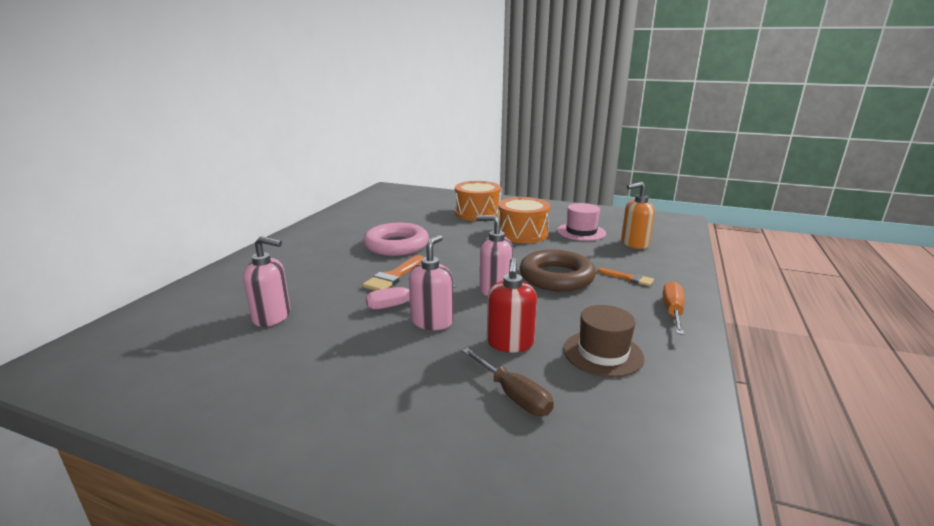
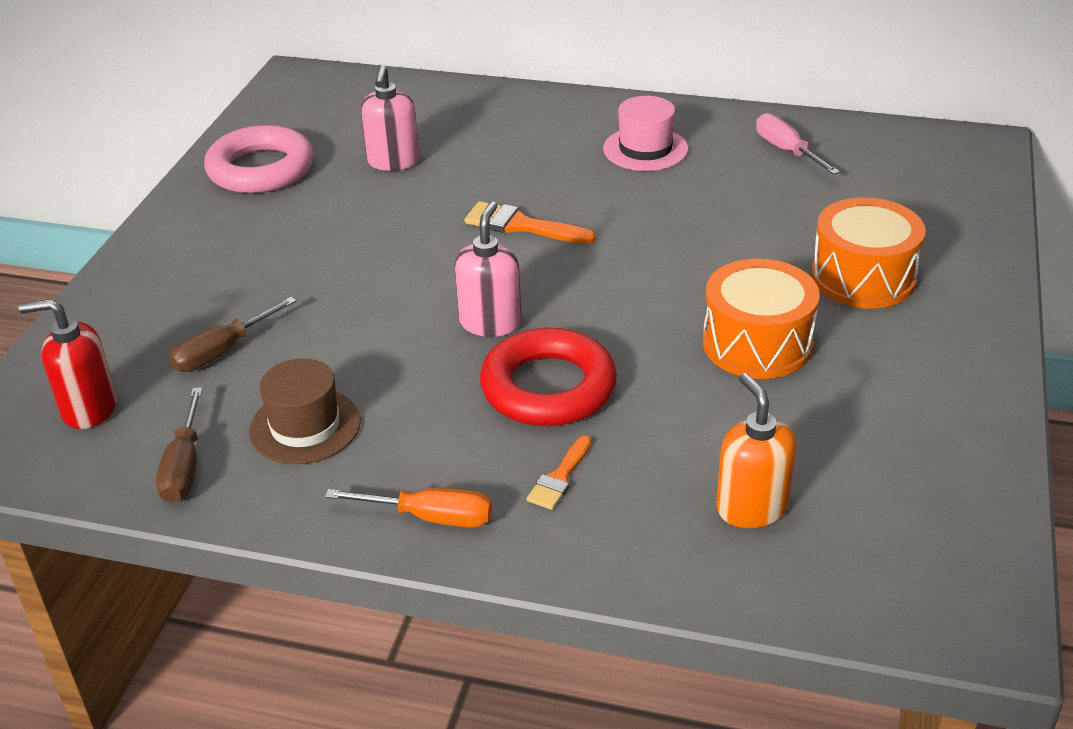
camera: 85 degrees right, 15 degrees up
(396, 245) = (645, 208): pink ring -> pink ring (261, 169)
(401, 304) = (433, 245): pink screwdriver -> pink screwdriver (787, 151)
(432, 321) = (386, 276): pink soap dispenser -> none
(510, 343) = (331, 344): red soap dispenser -> red soap dispenser (89, 409)
(556, 277) = (548, 387): brown ring -> red ring
(581, 232) = (800, 428): pink hat -> pink hat (645, 149)
(661, 408) = (184, 466): none -> brown screwdriver

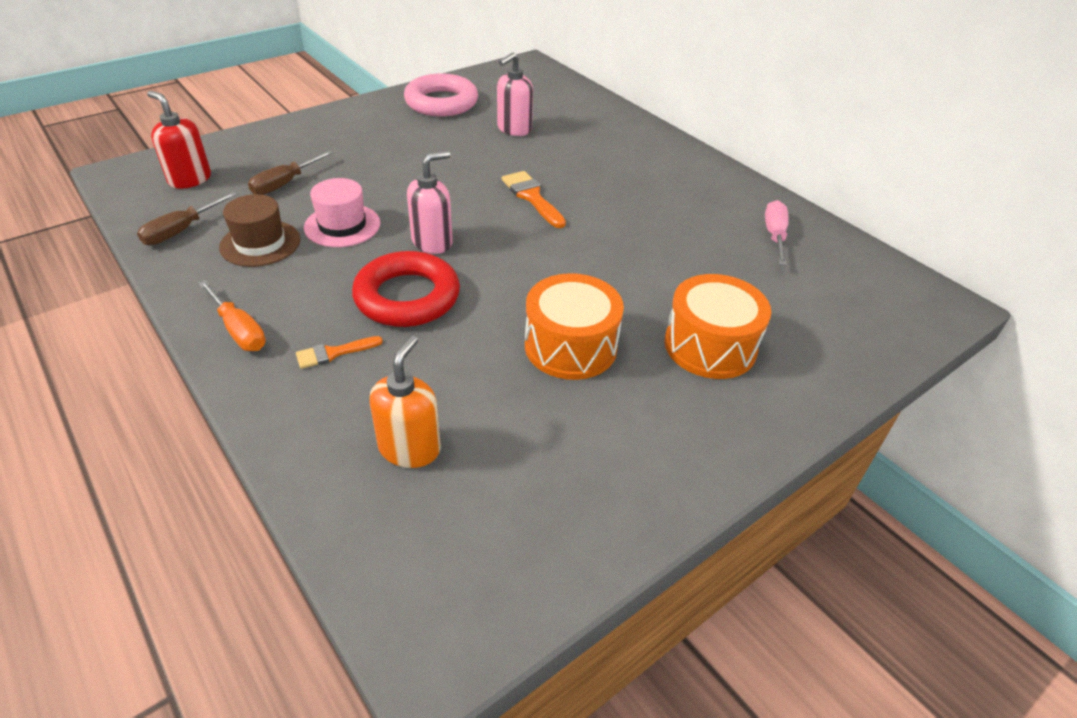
camera: 35 degrees right, 5 degrees up
(223, 351) = (285, 183): brown screwdriver -> brown screwdriver turned 45 degrees counterclockwise
(645, 149) = (675, 189): pink hat -> pink hat (342, 225)

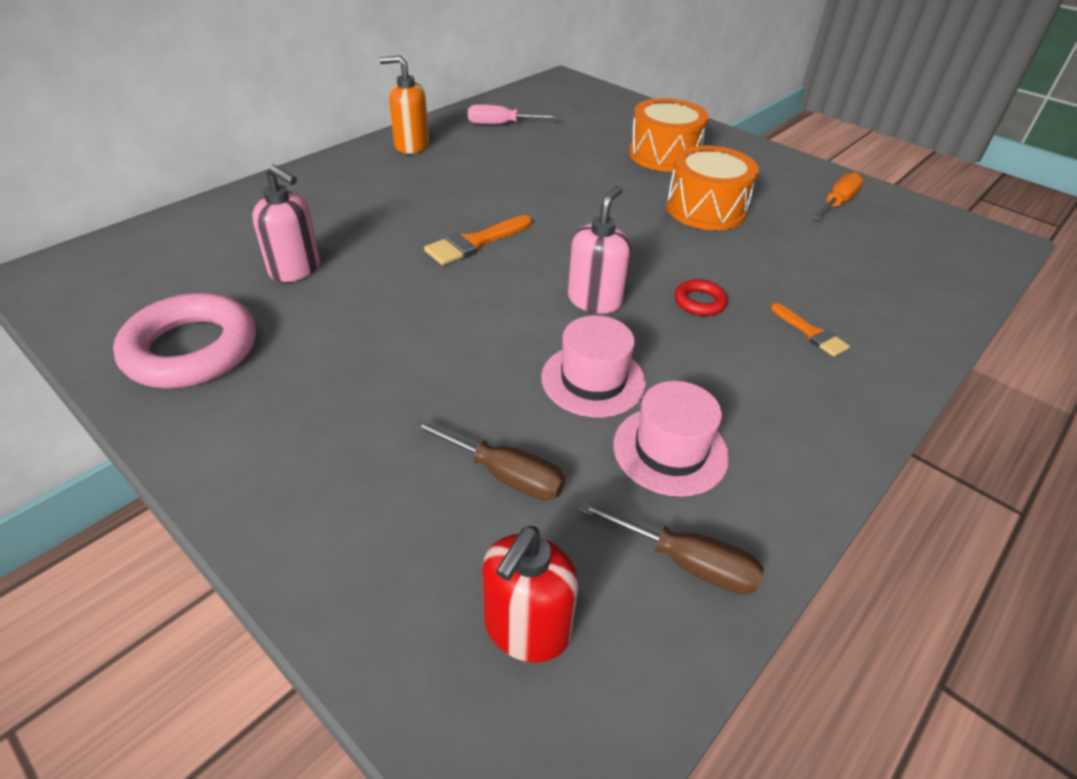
camera: 100 degrees left, 0 degrees up
(239, 330) = (834, 413): orange screwdriver -> orange screwdriver (837, 203)
(260, 243) = (670, 450): brown hat -> pink hat
(407, 297) = (699, 302): red ring -> red ring, size x0.46
(410, 448) = (874, 270): orange soap dispenser -> orange soap dispenser (411, 146)
(432, 242) = (595, 300): pink soap dispenser -> pink soap dispenser turned 75 degrees clockwise

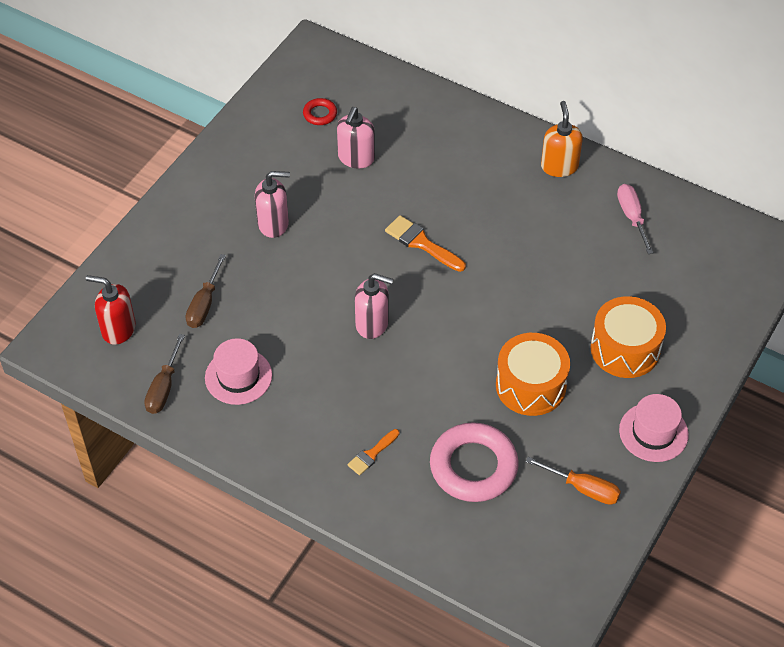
camera: 80 degrees right, 10 degrees up
(191, 349) = (265, 143): pink ring -> pink ring (473, 467)
(369, 365) = (273, 224): none -> pink soap dispenser
(593, 380) = (289, 333): pink hat -> pink hat (653, 432)
(699, 302) = (389, 385): red ring -> red ring (320, 114)

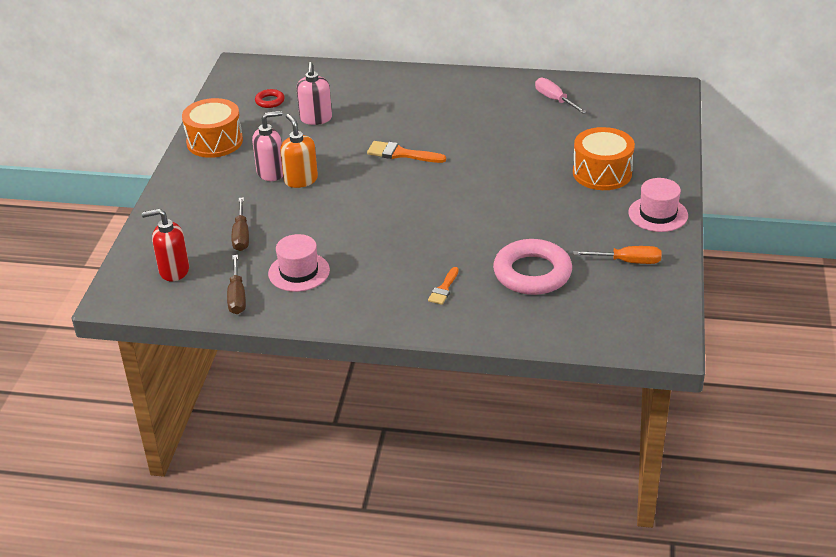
camera: 20 degrees left, 15 degrees down
(372, 324) = (392, 210): pink soap dispenser -> none
(530, 386) = (544, 213): orange drum -> orange drum (214, 142)
(559, 166) = (480, 85): orange soap dispenser -> orange soap dispenser (301, 180)

